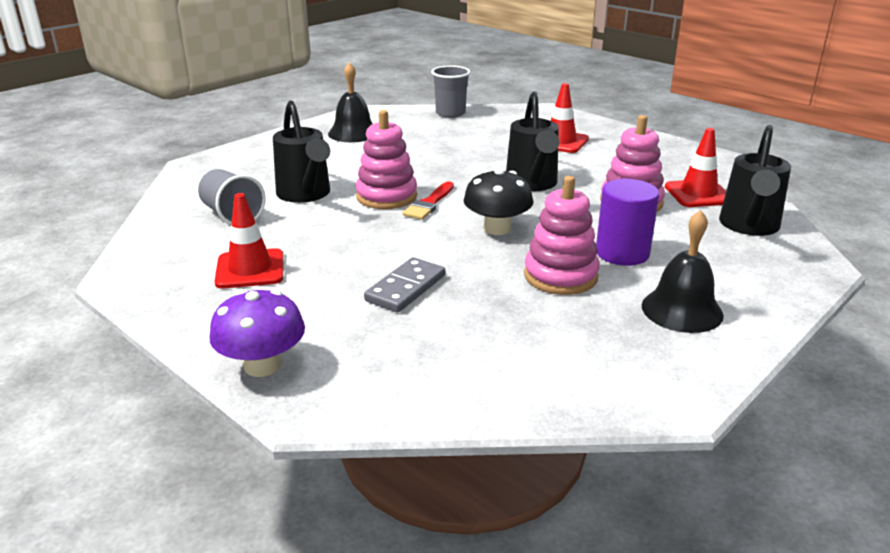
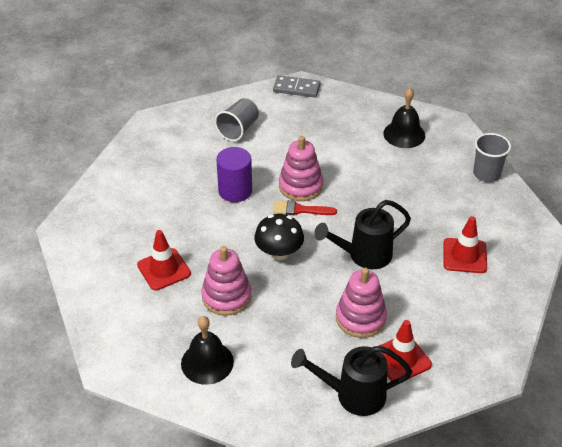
camera: 70 degrees right, 15 degrees up
(250, 269) = (178, 162): red traffic cone -> red traffic cone (164, 269)
(262, 365) = (91, 202): purple mushroom -> none
(305, 194) = (283, 148): black watering can -> none
(406, 288) = (183, 231): grey domino -> grey domino (296, 88)
(622, 253) = (272, 323): purple cylinder -> purple cylinder (235, 191)

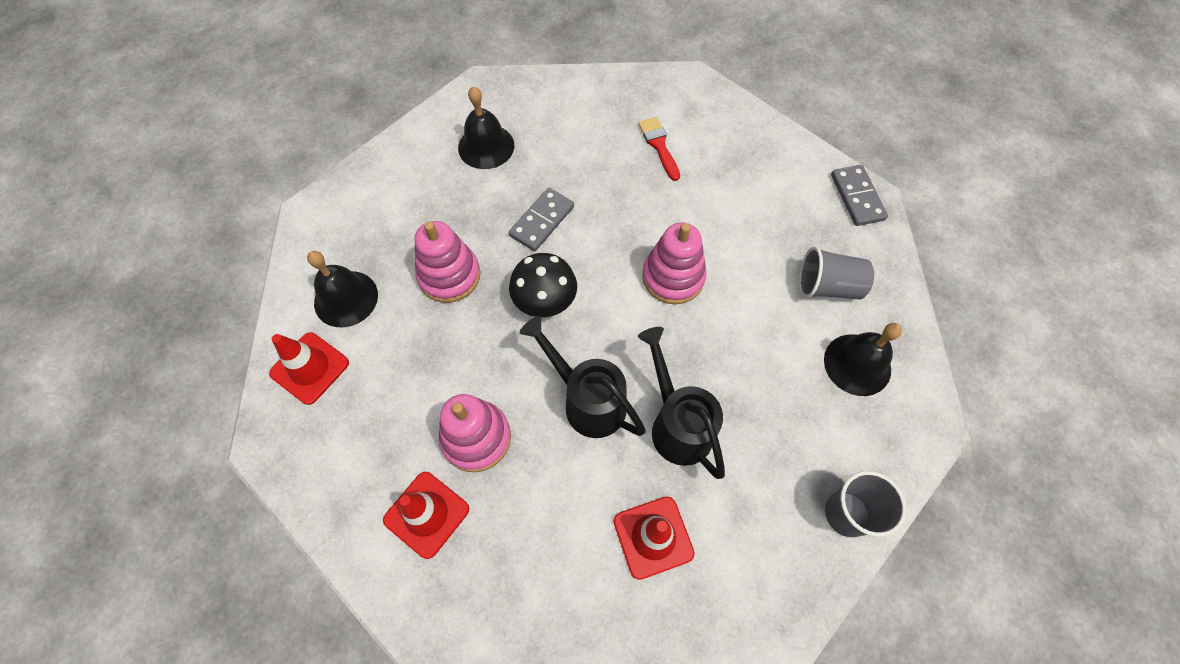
camera: 65 degrees right, 20 degrees up
(125, 243) = (486, 146): none -> black bell
(164, 269) = (464, 198): red traffic cone -> red traffic cone (310, 368)
(214, 233) = (542, 221): none -> grey domino
(235, 191) = (624, 211): purple cylinder -> none
(238, 129) = (733, 168): grey cup -> grey cup (827, 286)
(300, 210) = (630, 294): red brush -> red brush (659, 145)
(353, 395) = (349, 476): black watering can -> black watering can (677, 425)

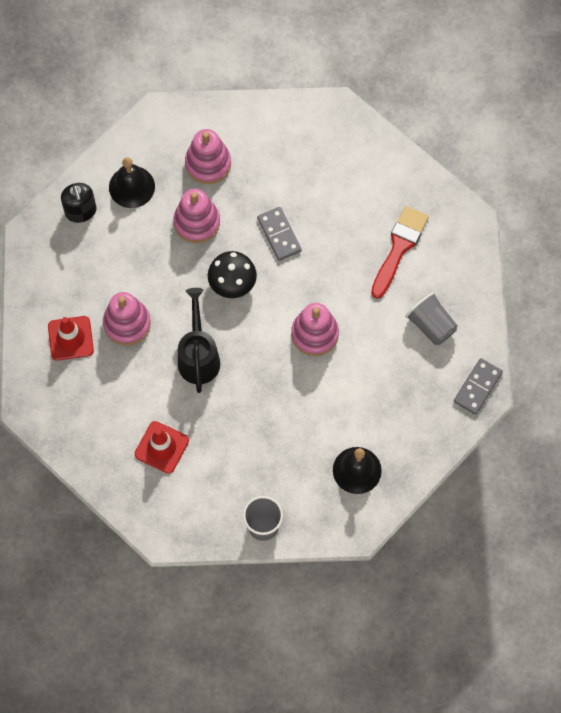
camera: 45 degrees right, 5 degrees up
(310, 368) = (80, 211): red traffic cone -> black soap dispenser
(406, 216) = (208, 164): none -> pink stacking toy
(486, 146) = (296, 156): black bell -> none
(542, 221) = (279, 235): grey domino -> grey domino turned 75 degrees clockwise
(659, 145) = (399, 248): red brush -> red brush, size x1.57
(677, 425) = (229, 410): black watering can -> none
(827, 286) = (393, 418): grey cup -> grey cup (431, 325)

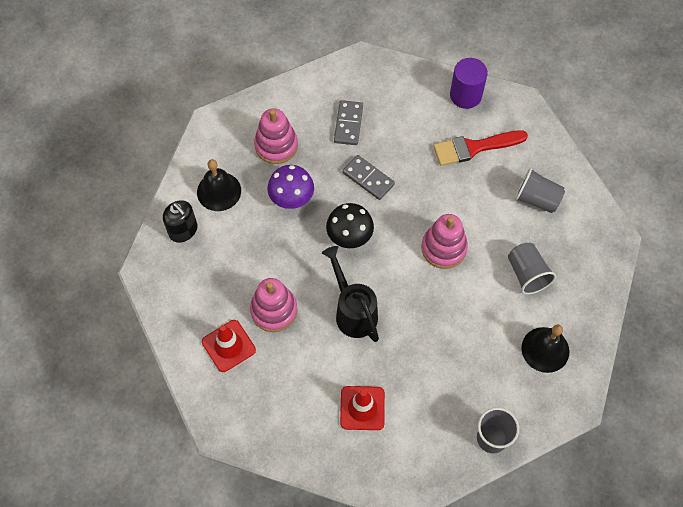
camera: 25 degrees left, 5 degrees down
(197, 222) = (291, 197): pink stacking toy -> purple mushroom
(380, 393) = (527, 274): none -> grey cup
(399, 248) = (474, 147): red brush -> red brush turned 105 degrees counterclockwise
(420, 190) = (465, 95): none -> purple cylinder
(477, 387) = (604, 233): grey domino -> grey domino (348, 124)

